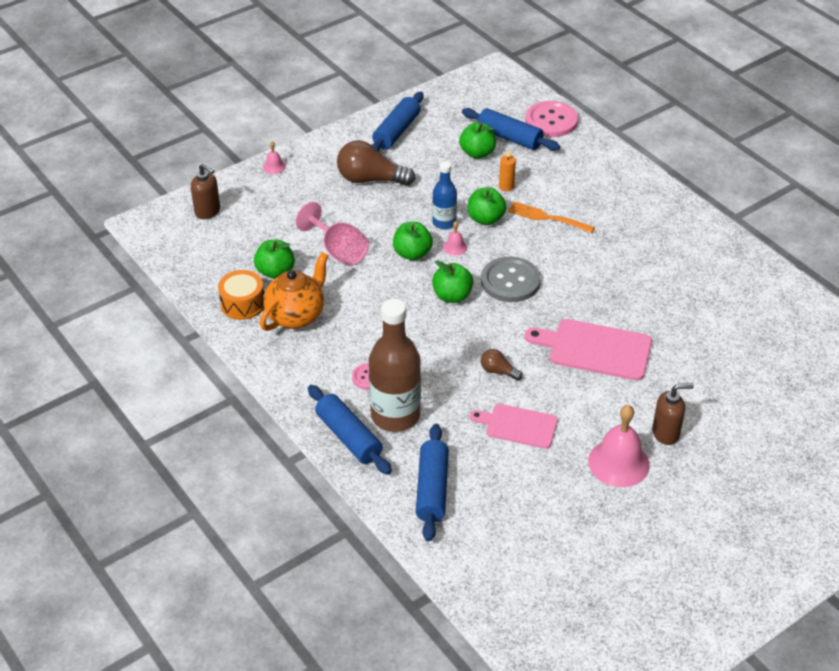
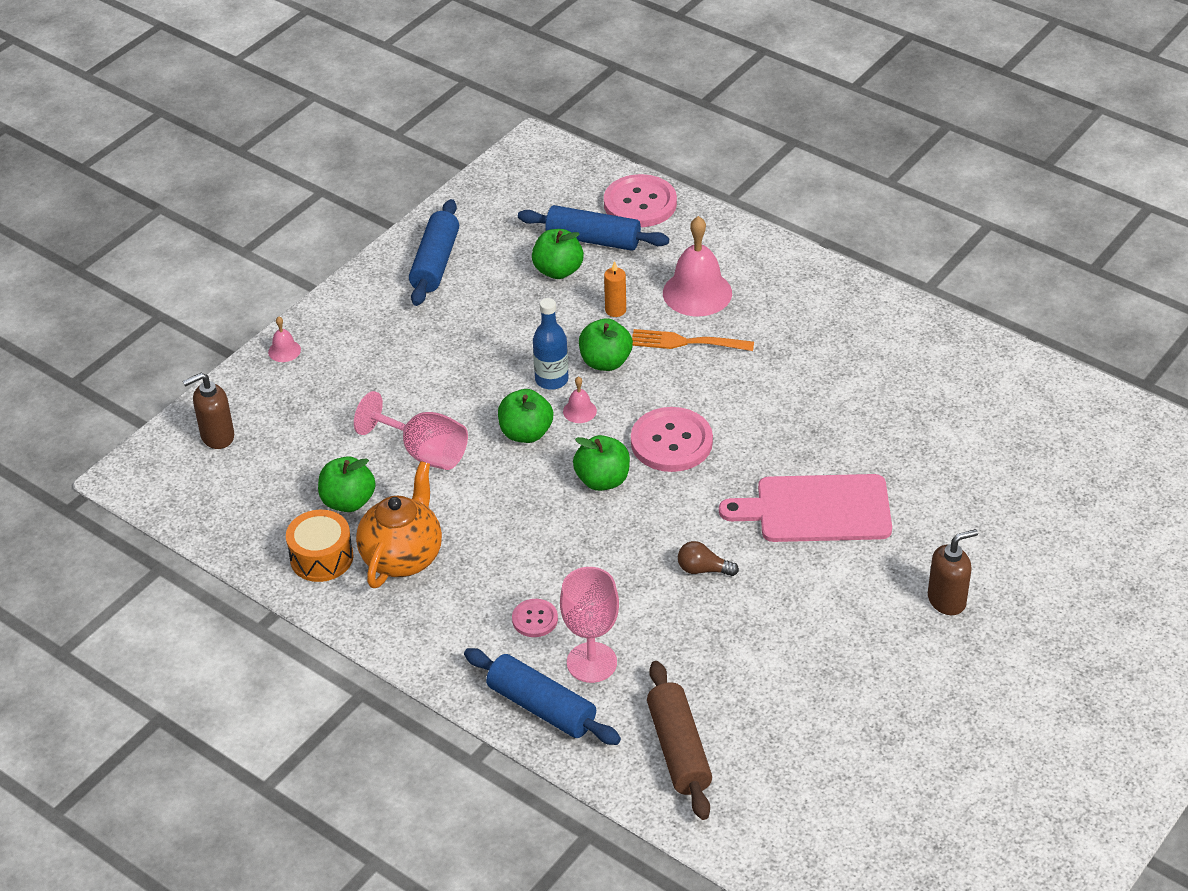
camera: 15 degrees left, 0 degrees up
(208, 211) = (217, 436): brown soap dispenser -> brown soap dispenser turned 135 degrees clockwise
(370, 179) = (427, 340): brown light bulb -> none
(395, 415) = (591, 662): brown bottle -> pink goblet
(432, 489) = (678, 749): blue rolling pin -> brown rolling pin
(510, 281) = (671, 442): grey button -> pink button
(518, 426) = (757, 637): pink cutting board -> none
(618, 463) = (902, 654): pink bell -> pink bell (697, 293)

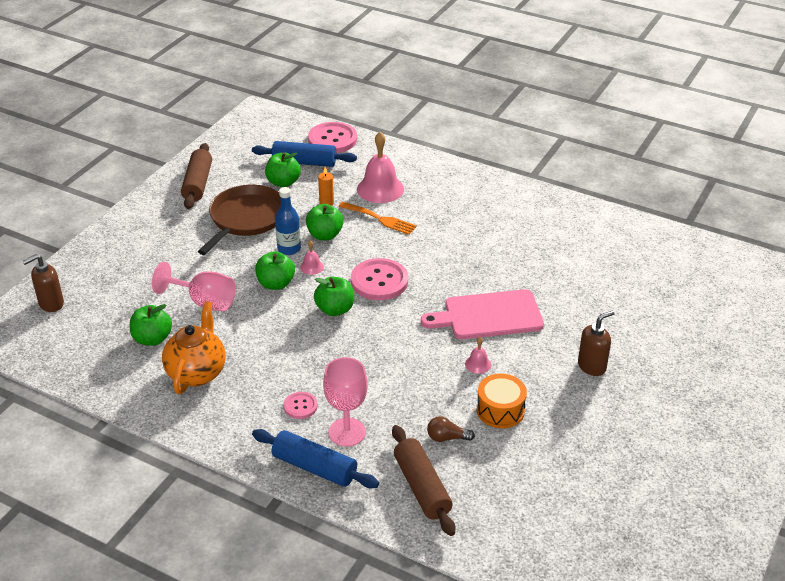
camera: 10 degrees left, 5 degrees down
(284, 351) = (96, 245): pink bell -> pink bell (478, 364)
(321, 557) = (136, 378): orange drum -> orange drum (500, 410)
(435, 263) = (198, 183): blue rolling pin -> brown rolling pin
(497, 326) = (246, 219): none -> brown pan
(687, 342) = (379, 219): orange fork -> orange fork turned 150 degrees counterclockwise
(703, 569) = (417, 361): brown light bulb -> brown light bulb (447, 438)

